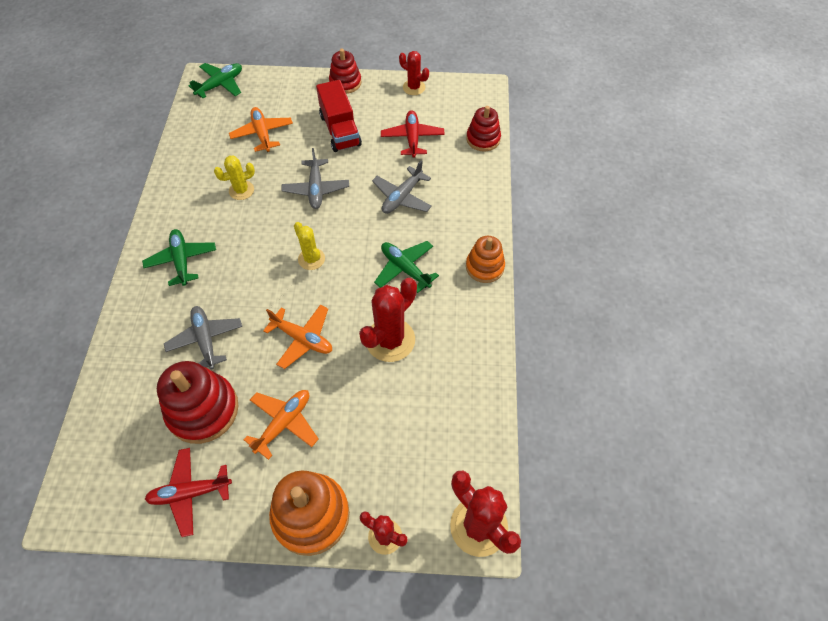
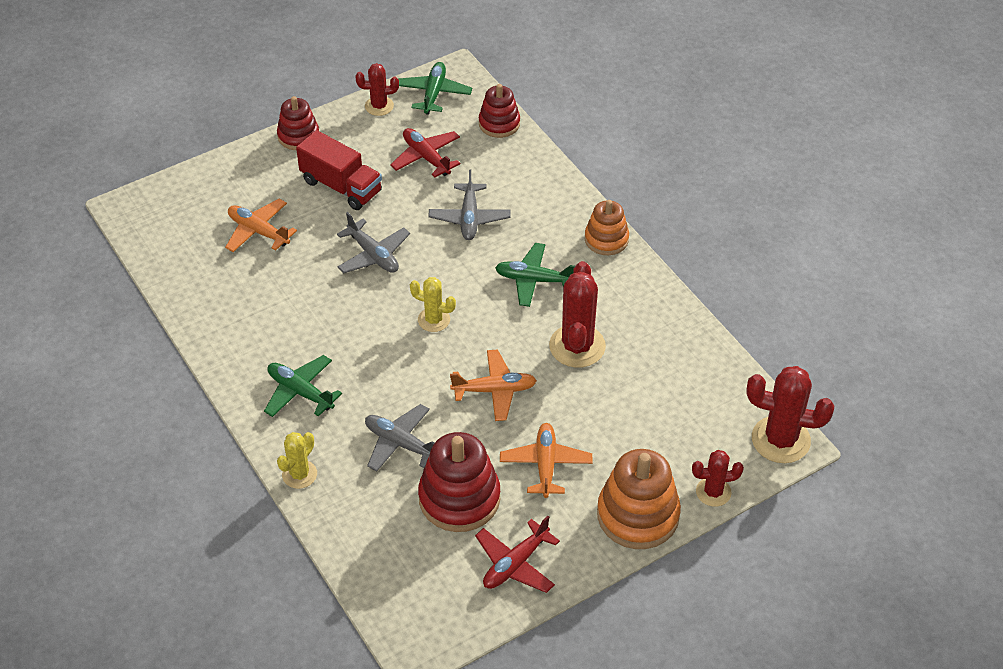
camera: 35 degrees left, 10 degrees down
(220, 85) = (154, 205): green plane -> green plane (434, 93)
(241, 190) = (294, 296): yellow cactus -> yellow cactus (299, 474)

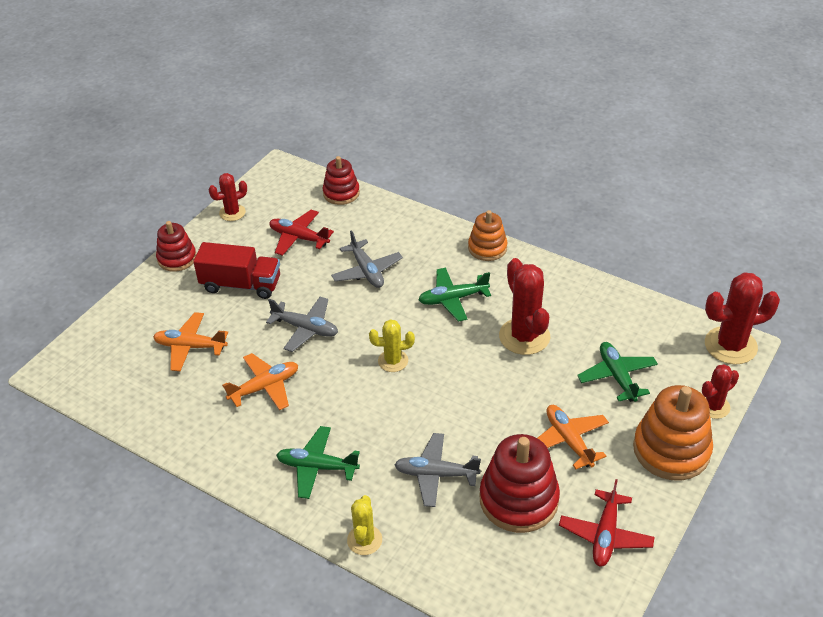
camera: 25 degrees left, 5 degrees down
(434, 93) = (272, 189): green plane -> green plane (617, 376)
(494, 390) = (483, 397): orange plane -> orange plane (265, 387)

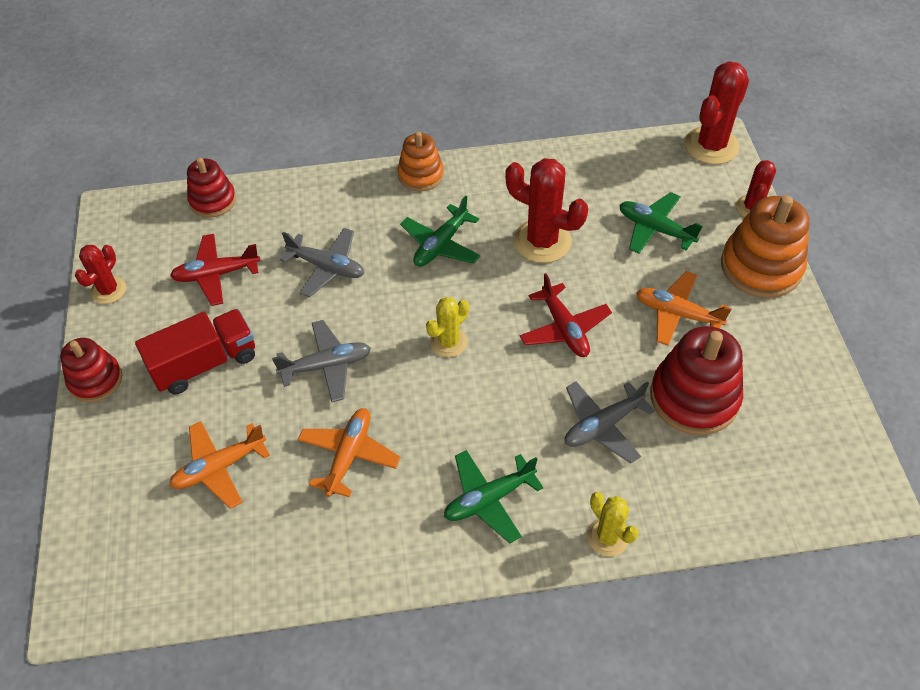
camera: 40 degrees left, 10 degrees up
(605, 535) = (790, 378): red plane -> red plane (564, 328)

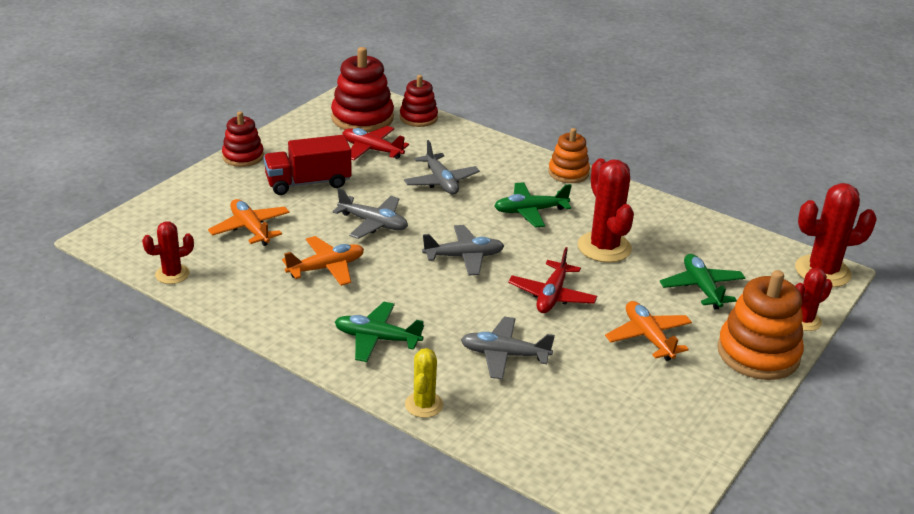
camera: 40 degrees right, 20 degrees down
(108, 290) = (304, 124): red cactus -> red cactus (172, 274)
(205, 363) = (308, 183): red truck -> red truck turned 150 degrees clockwise
(219, 467) = (250, 229): orange plane -> orange plane turned 45 degrees clockwise
(449, 342) = (464, 257): yellow cactus -> grey plane
(694, 397) = (592, 383): red stacking toy -> red stacking toy (362, 118)

